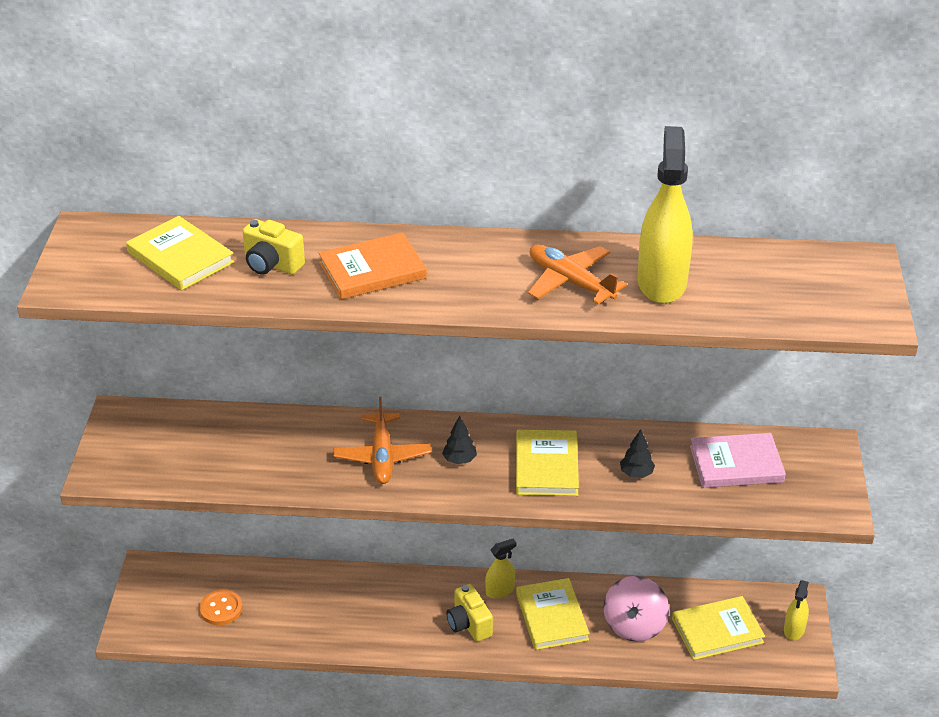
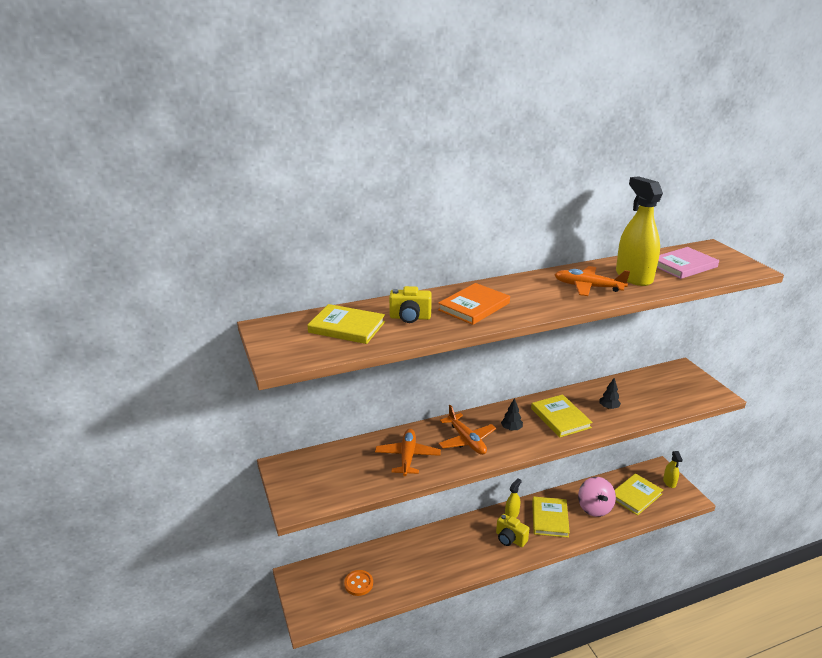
camera: 25 degrees left, 10 degrees down
(284, 454) = (407, 457): none -> orange plane
(551, 617) = (550, 518): yellow book -> yellow book turned 45 degrees clockwise
(736, 464) = (651, 388): pink book -> pink book (683, 266)

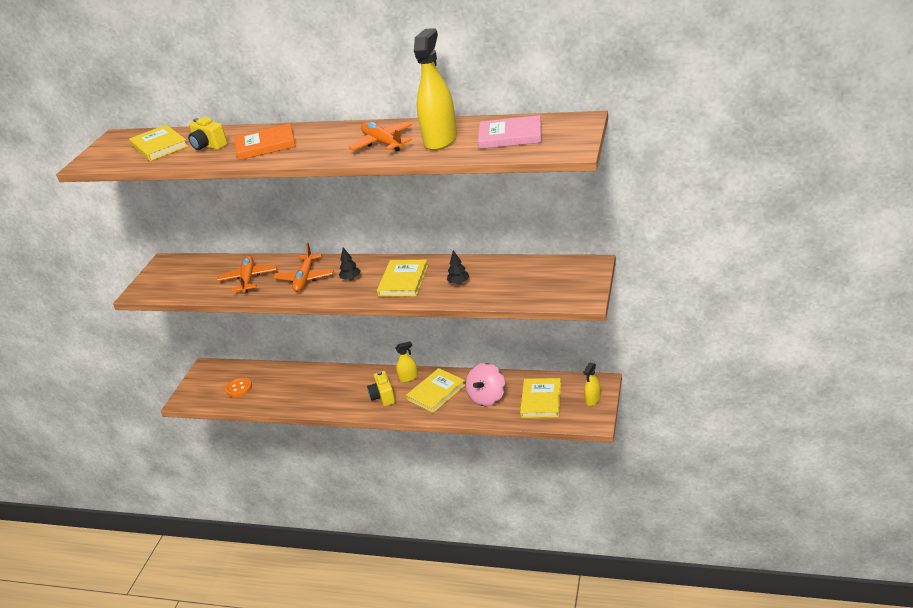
camera: 40 degrees right, 5 degrees up
(407, 457) = (248, 279): orange plane -> orange plane turned 45 degrees counterclockwise
(635, 496) = (541, 400): yellow book -> yellow book turned 75 degrees counterclockwise

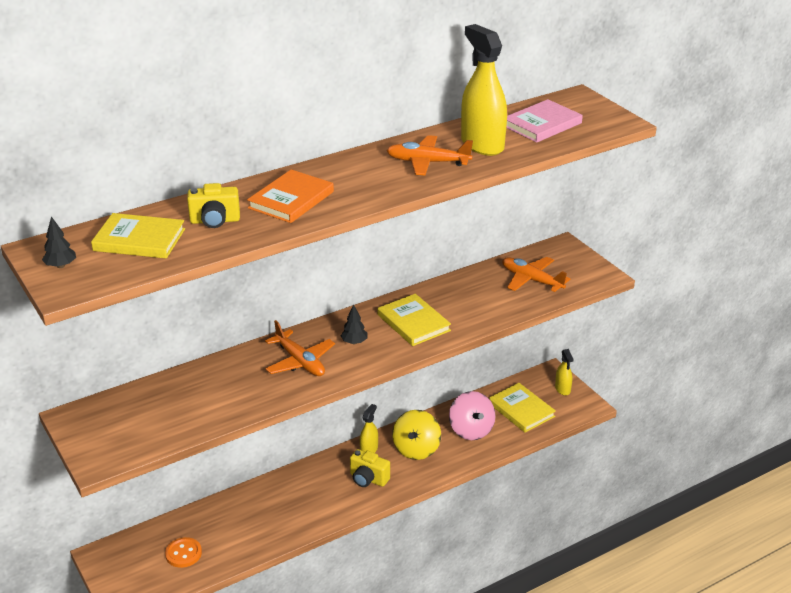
camera: 50 degrees left, 0 degrees up
(248, 279) = (229, 389): orange plane -> orange plane (531, 280)
(436, 392) = (416, 449): yellow book -> yellow spinning top
(458, 283) = (472, 304): black tree -> black tree (61, 266)

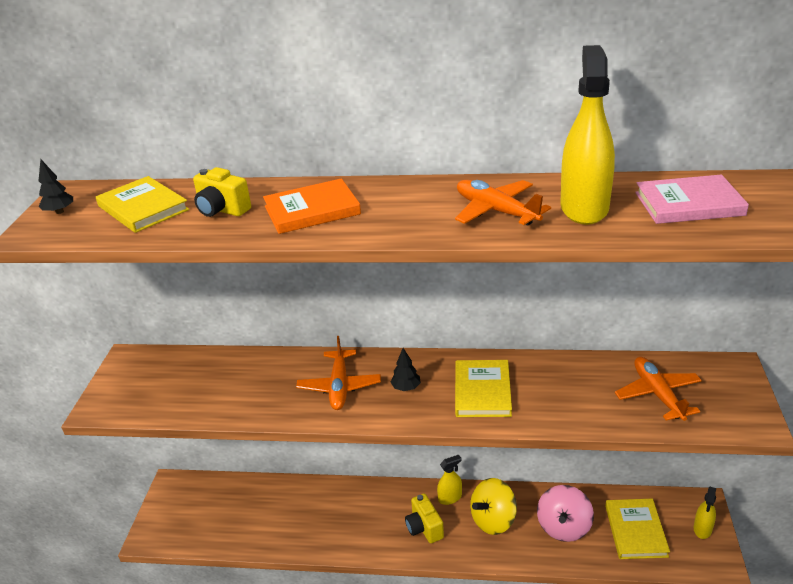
camera: 40 degrees right, 0 degrees up
(183, 553) = (223, 517): orange button -> none

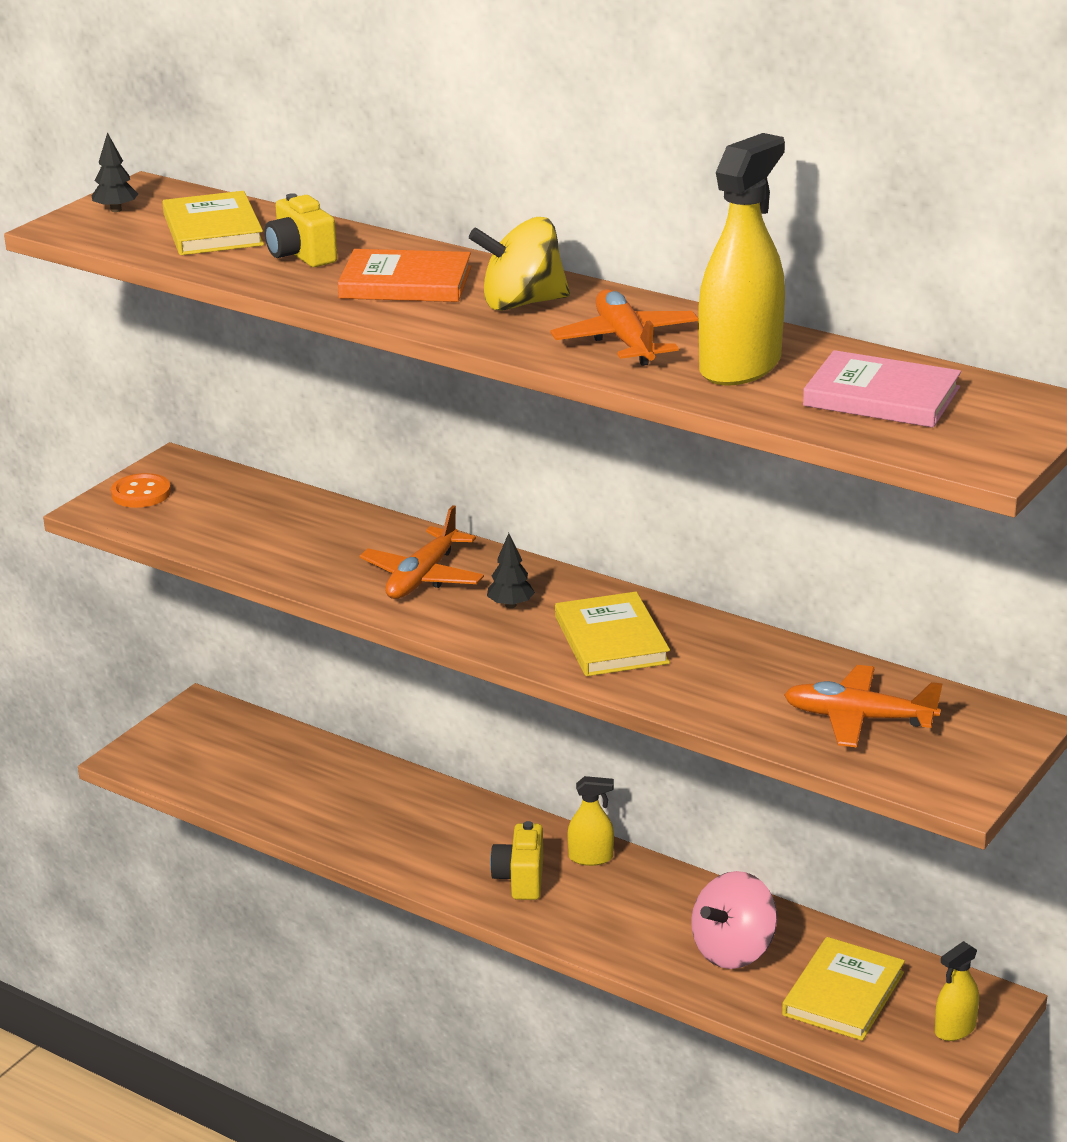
camera: 25 degrees right, 5 degrees down
(119, 387) = (141, 493): none -> orange button
(482, 391) = (611, 640): yellow book -> yellow book turned 45 degrees counterclockwise
(493, 520) = (632, 906): yellow spinning top -> yellow spinning top (521, 303)
(657, 394) = (858, 718): orange plane -> orange plane turned 90 degrees counterclockwise

